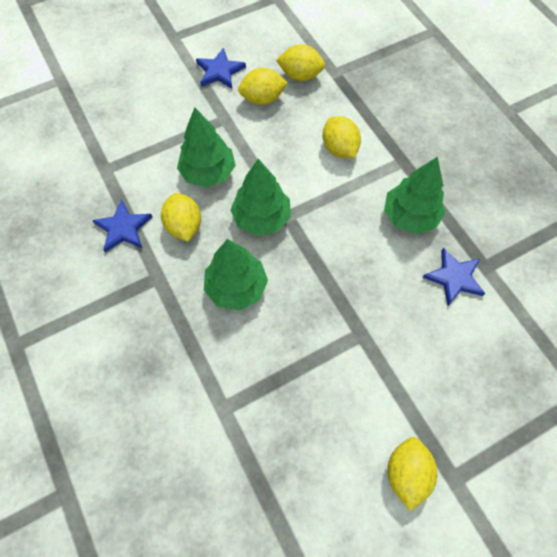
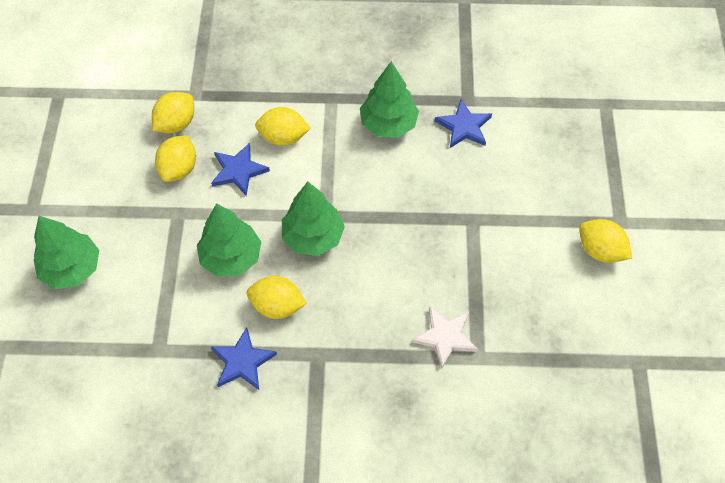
camera: 60 degrees left, 5 degrees down
(220, 71) = (114, 189): blue star -> blue star (238, 171)
(228, 370) = (445, 337): none -> white star
(236, 287) = (370, 292): green tree -> green tree (72, 268)

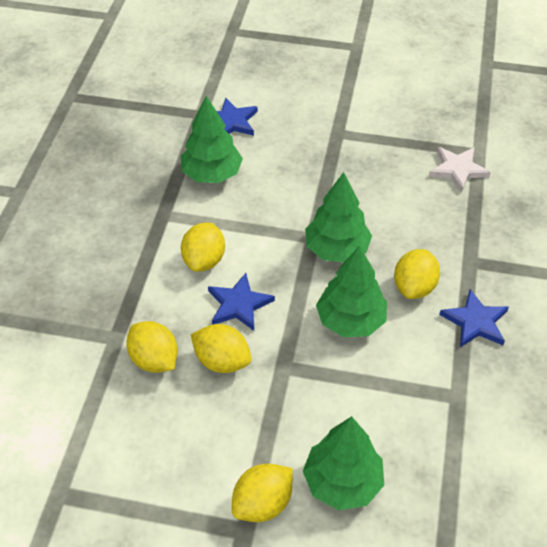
camera: 80 degrees left, 10 degrees down
(600, 250) = (383, 63): yellow lemon -> yellow lemon (262, 503)

